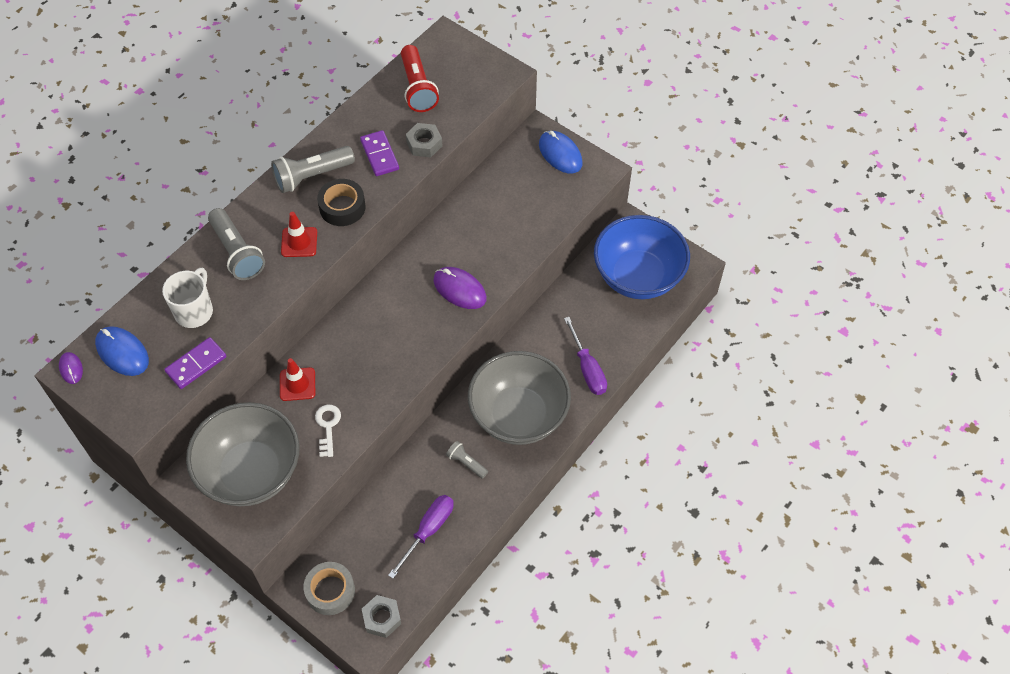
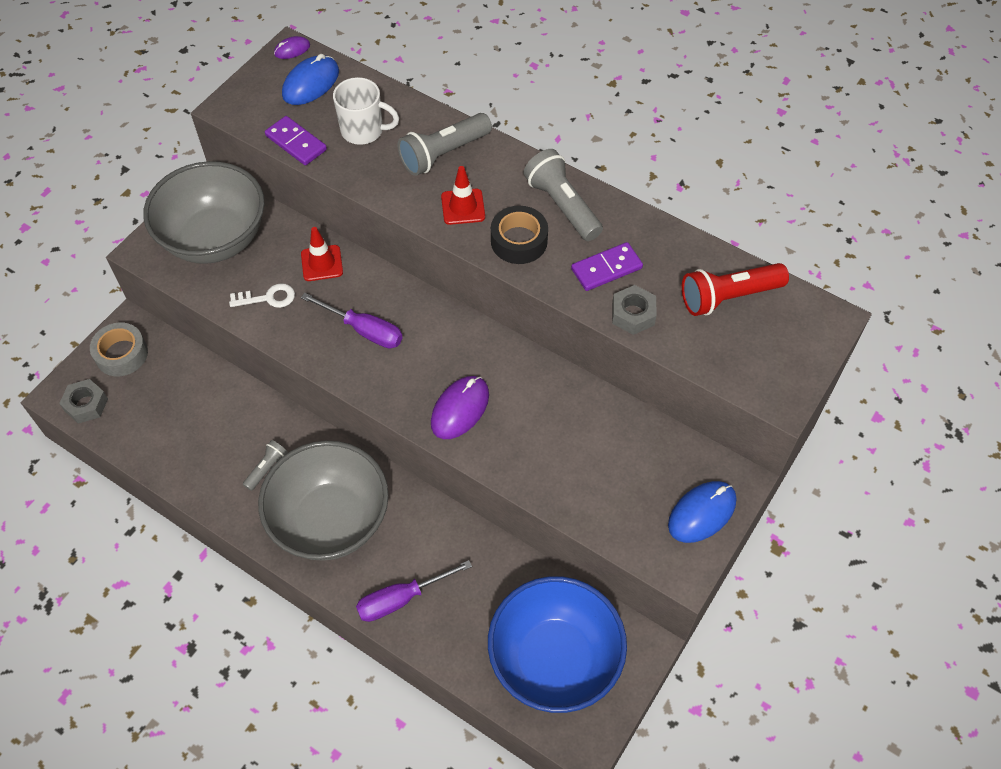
camera: 85 degrees right, 0 degrees up
(428, 530) = (184, 438): purple screwdriver -> purple screwdriver (364, 330)

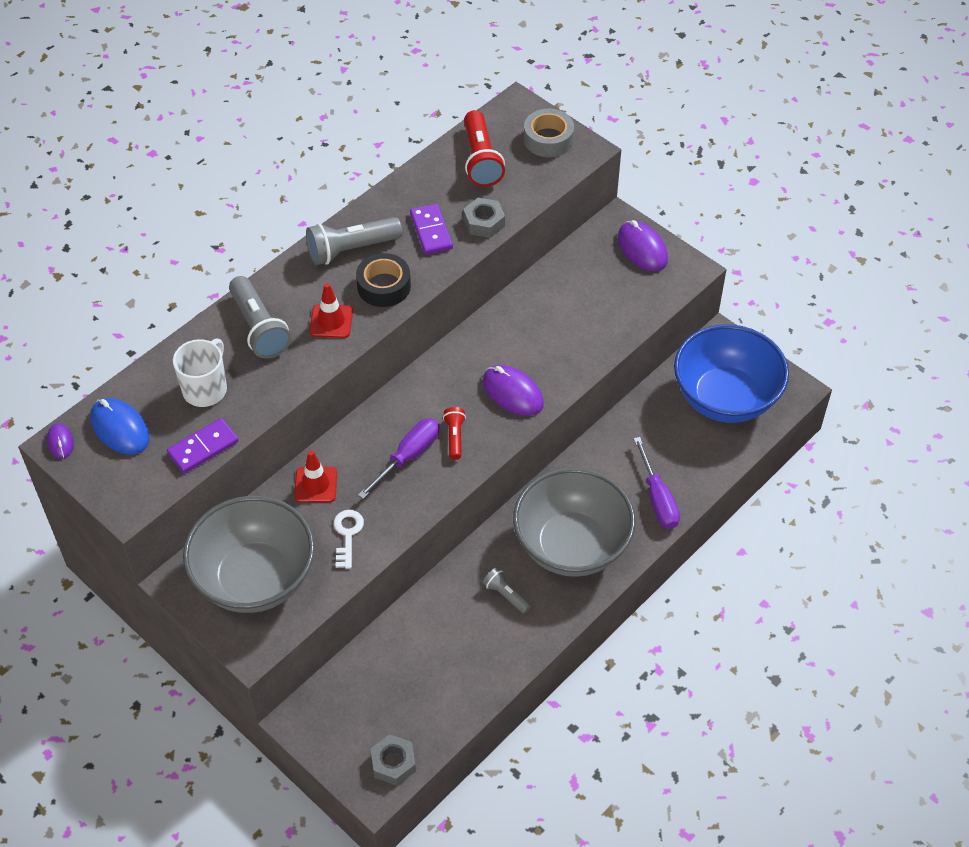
camera: 80 degrees left, 5 degrees down
(121, 354) = (335, 727): grey tape -> grey tape (548, 139)
(394, 365) = (454, 437): none -> red flashlight
(702, 513) = (642, 248): blue mouse -> purple mouse

